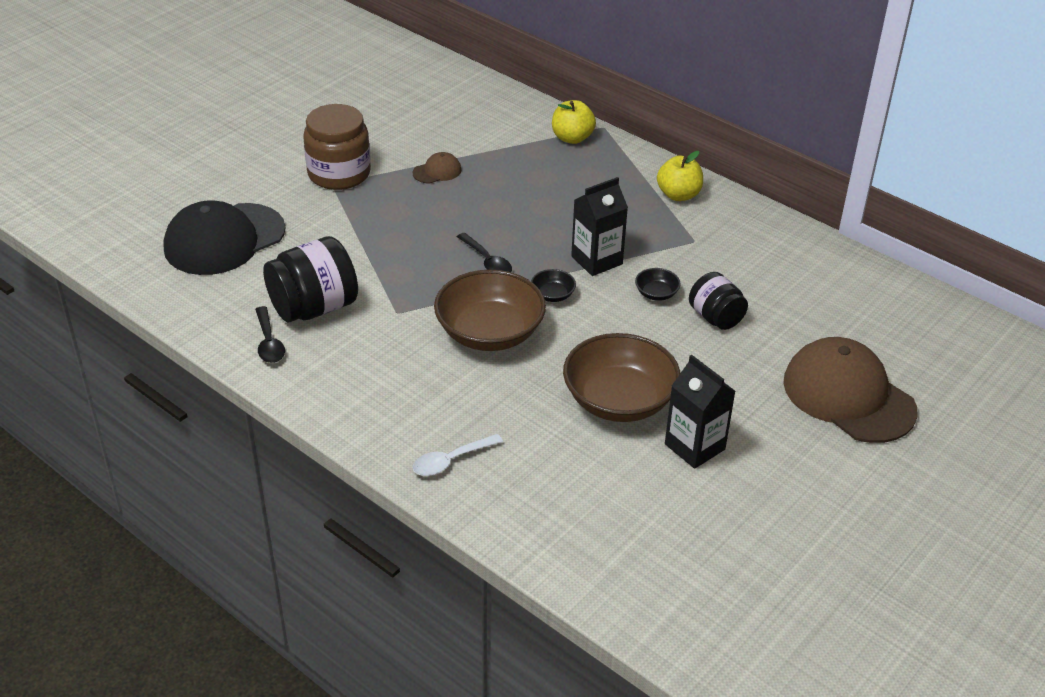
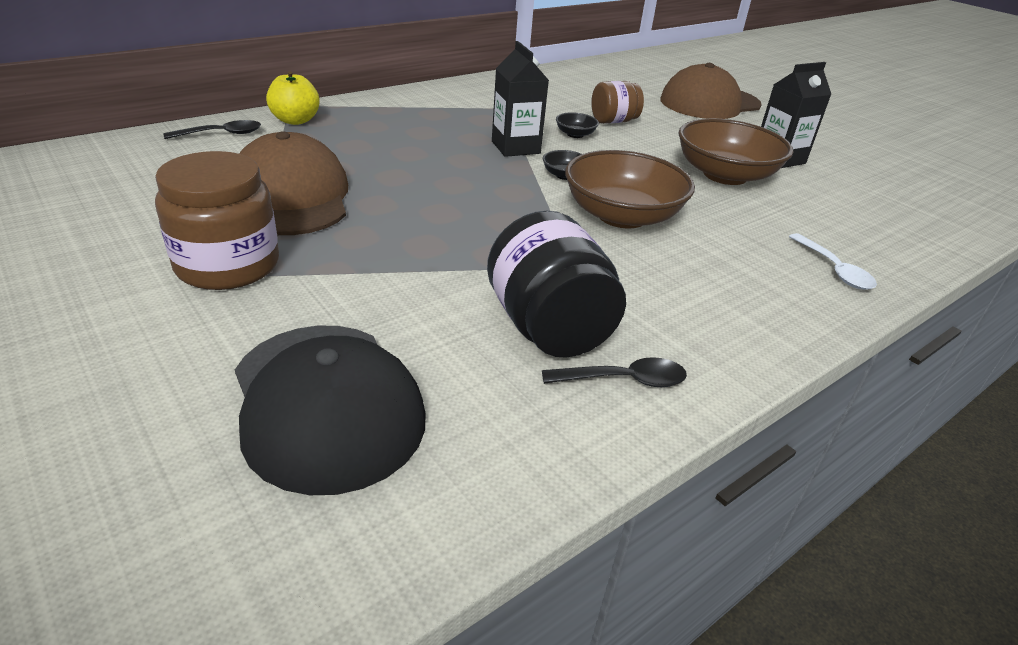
camera: 80 degrees left, 5 degrees down
(437, 171) = (290, 196): brown cap -> brown cap, size x2.32
(487, 261) = (494, 197): black spoon -> black spoon (221, 134)
(678, 195) = (431, 100): yellow apple -> none
(715, 317) = (613, 121): black jar -> brown jar

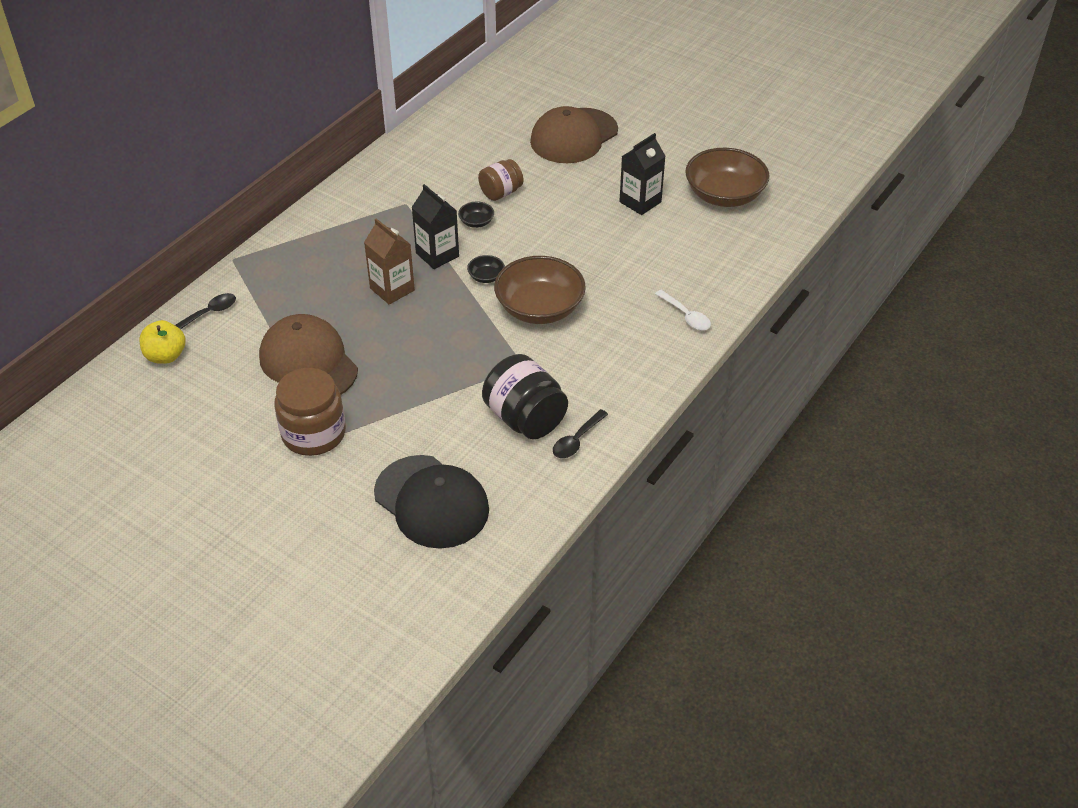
camera: 15 degrees left, 10 degrees up
(295, 120) = (251, 278): yellow apple -> yellow apple (166, 356)
(444, 161) = (392, 289): none -> brown carton
(624, 380) = (577, 440): black spoon -> black spoon turned 150 degrees clockwise
(725, 175) = (602, 237): brown bowl -> brown bowl (724, 195)

